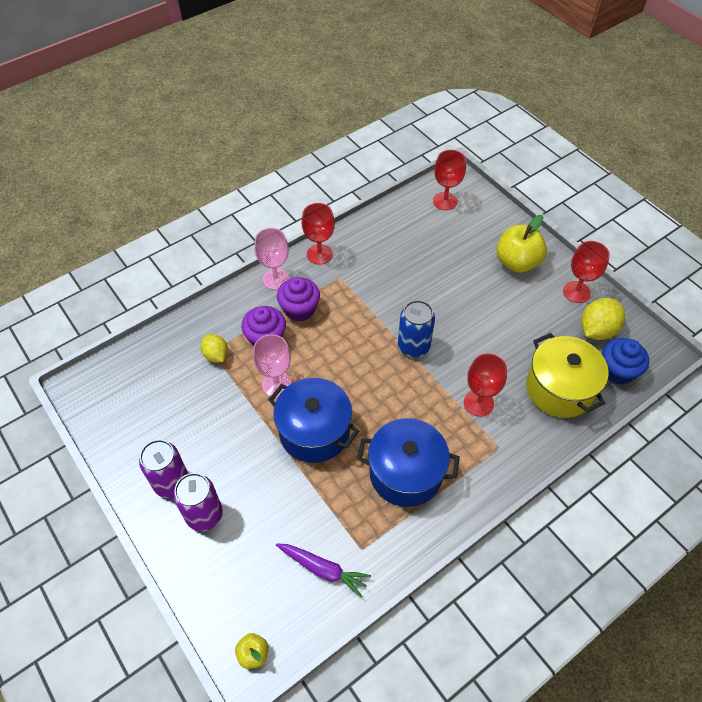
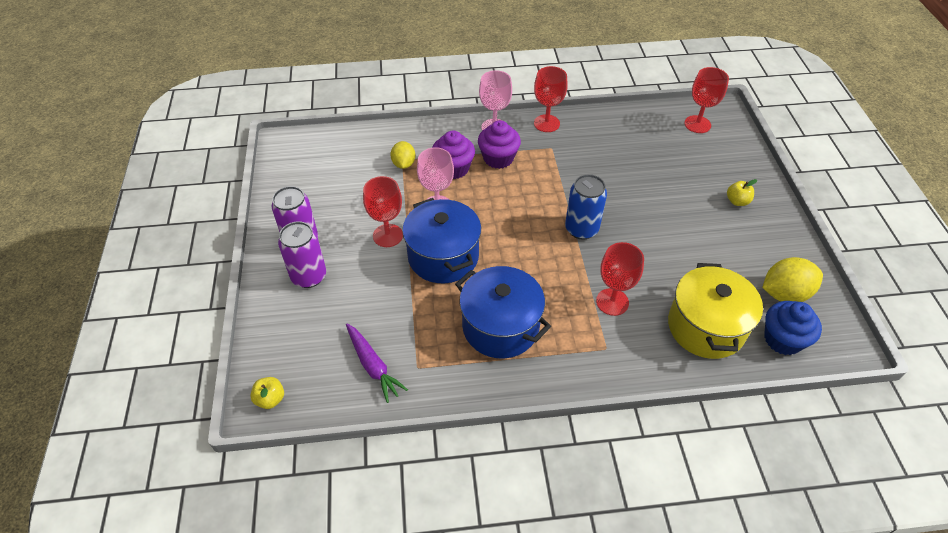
camera: 30 degrees right, 5 degrees down
(517, 262) = (737, 201): yellow apple -> yellow apple, size x0.49
(576, 292) = (785, 251): red goblet -> red goblet (388, 235)

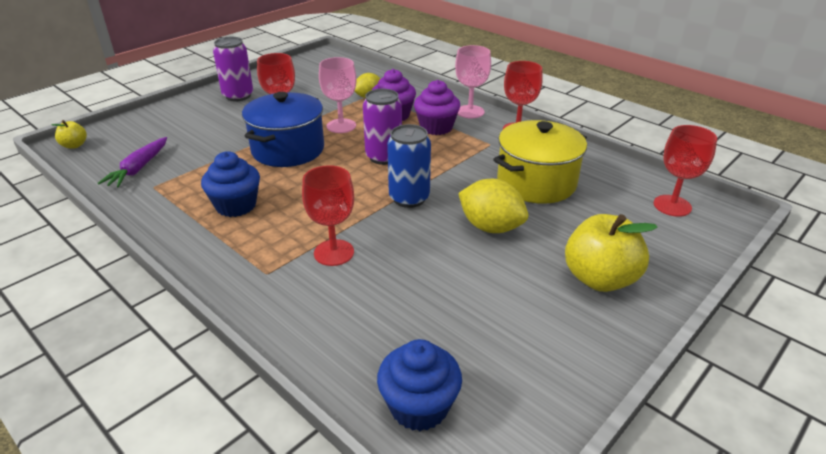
camera: 50 degrees right, 15 degrees down
(309, 276) = (206, 111): purple can -> purple can (384, 157)
(500, 327) = (236, 205): blue pot -> blue cupcake
(706, 327) = (368, 331): yellow pot -> yellow pot (536, 183)
(737, 201) = (599, 279): yellow apple -> yellow apple, size x2.05
(784, 293) = (501, 378): yellow lemon -> yellow lemon (490, 227)

